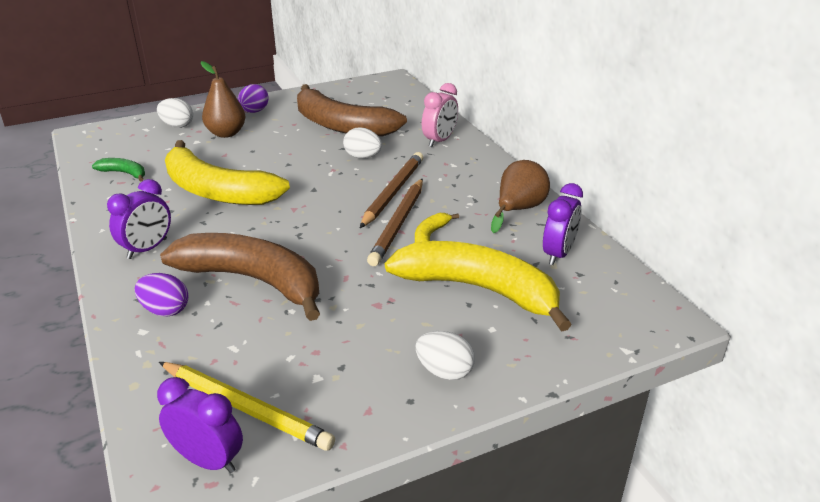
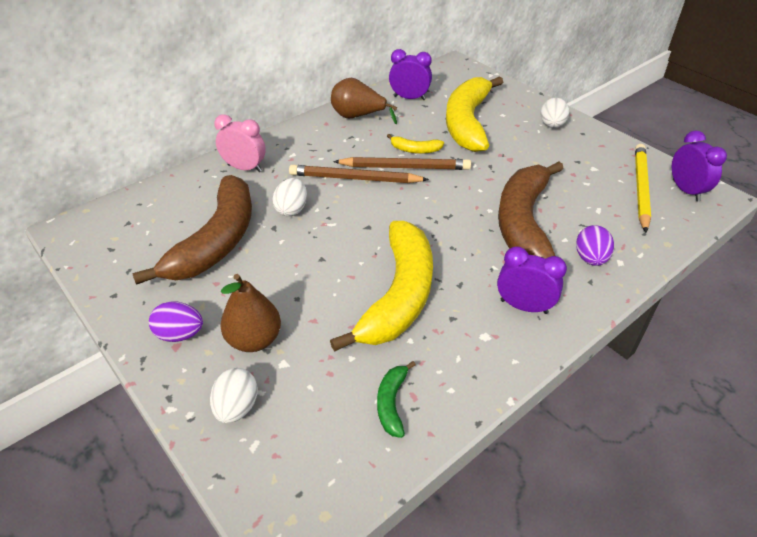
camera: 105 degrees left, 10 degrees up
(208, 460) = (686, 190): purple clock -> purple clock turned 150 degrees clockwise

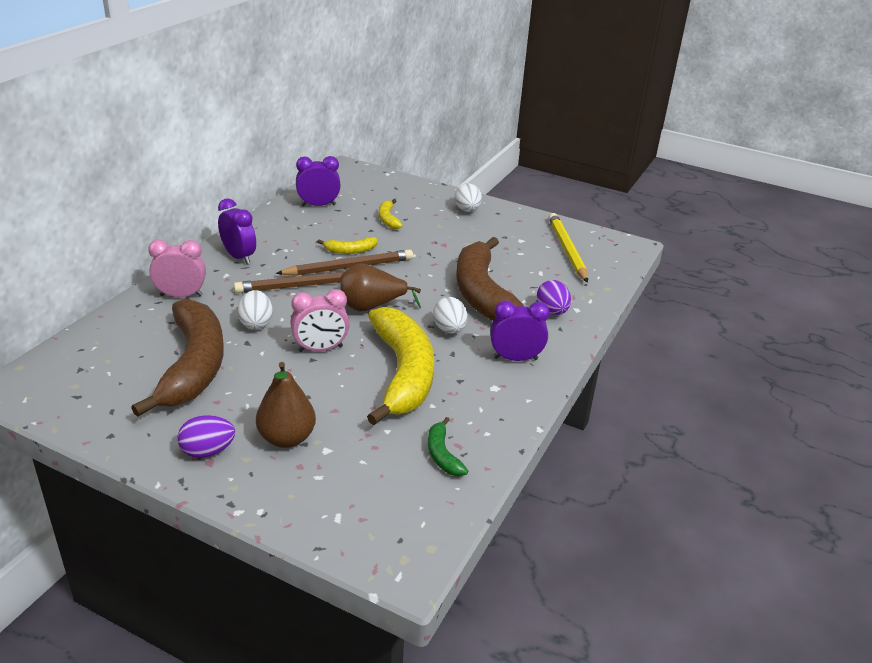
camera: 25 degrees left, 10 degrees down
(237, 407) = (303, 494): white egg -> white egg (449, 329)
(334, 249) = (320, 349): none -> pink clock
(358, 116) = (275, 229): brown pear -> brown pear (371, 307)
(467, 123) = (388, 219): yellow banana -> yellow banana, size x0.42
(686, 190) = (603, 245): purple clock -> purple clock (239, 257)

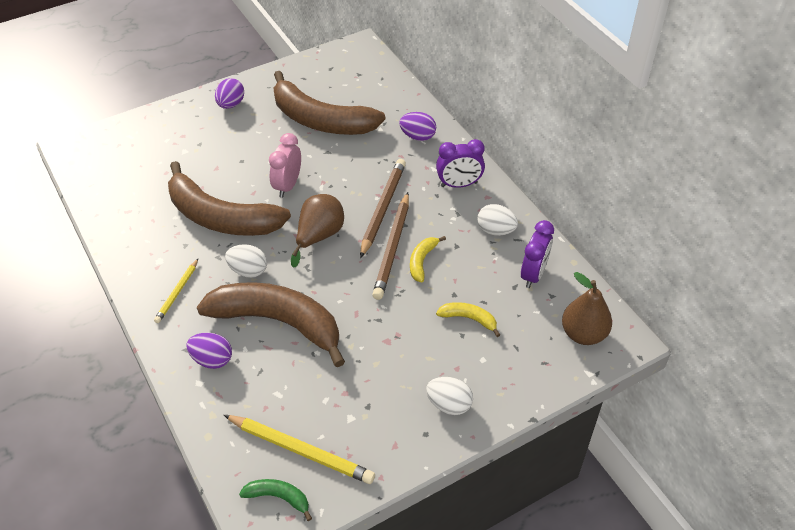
camera: 125 degrees right, 15 degrees up
(181, 295) = (417, 136): pink clock -> purple egg
(256, 323) = (348, 163): white egg -> white egg (495, 230)
(286, 438) = (211, 138): brown pear -> brown pear (583, 334)
(403, 373) = (221, 217): yellow banana -> brown banana
(442, 455) = (127, 199): green banana -> green banana (278, 497)
(515, 358) = (177, 292): purple clock -> yellow pencil

